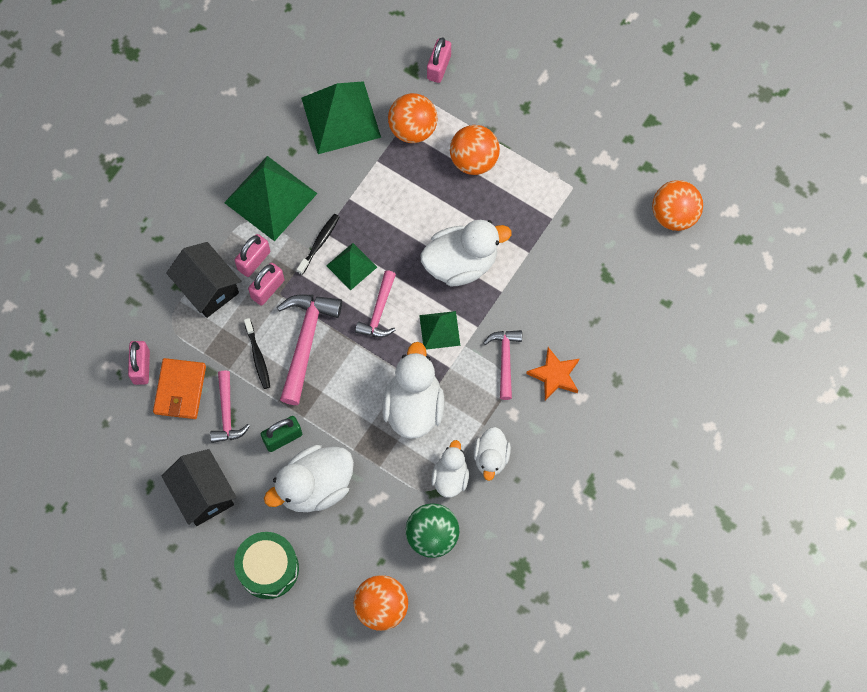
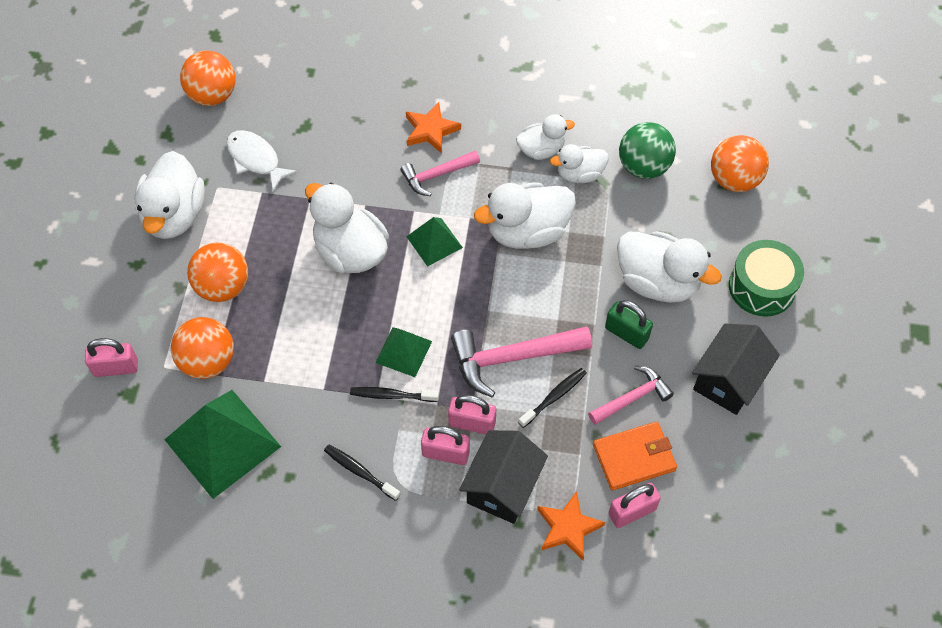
camera: 115 degrees left, 10 degrees down
(153, 317) = (568, 528): none -> orange star
(270, 198) = (360, 471): green pyramid -> black toothbrush
(379, 311) = (442, 304): pink hammer -> none
(559, 147) = (174, 215): none -> white duck
(588, 225) = (256, 159): none -> white fish

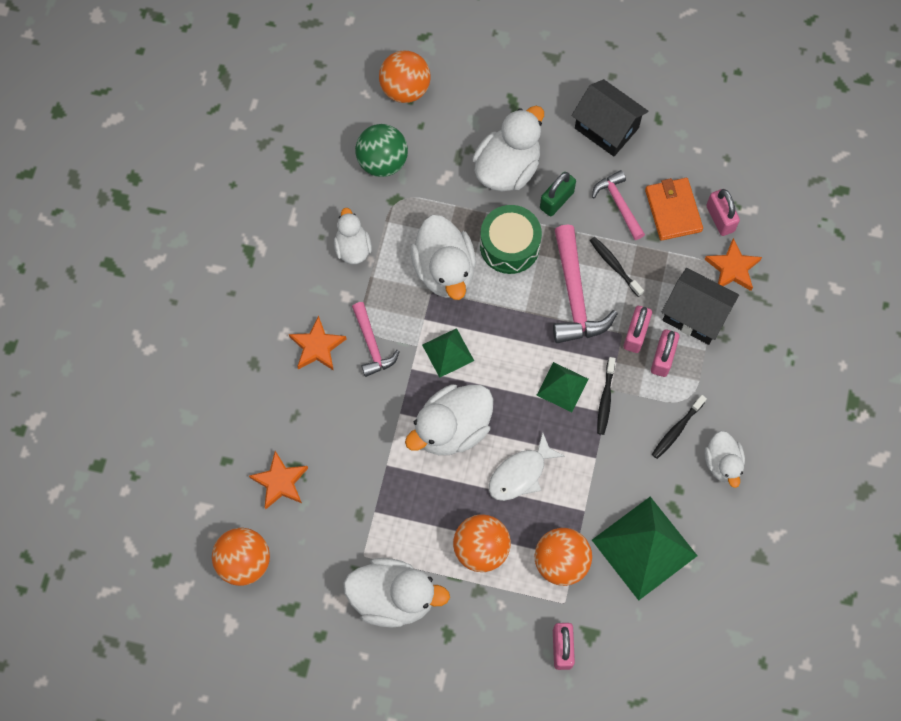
camera: 85 degrees left, 10 degrees up
(256, 159) = (333, 517): white fish -> white fish (520, 474)
(290, 114) = (280, 482): none -> orange star
(579, 174) = (385, 218): white duck -> white duck (722, 463)
(762, 287) = (519, 87): green drum -> green drum (509, 246)

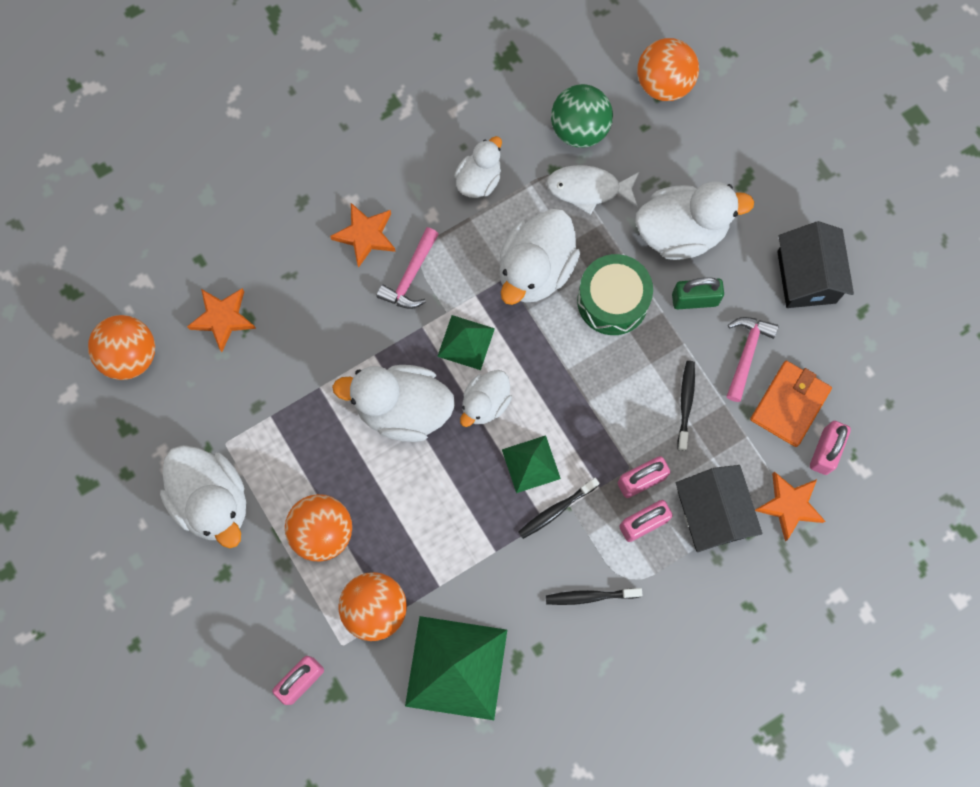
camera: 45 degrees right, 5 degrees up
(520, 474) = (419, 502): white fish -> white fish (588, 189)
(575, 295) = (623, 396): pink hammer -> none
(722, 463) = (599, 664): white duck -> white duck (485, 403)

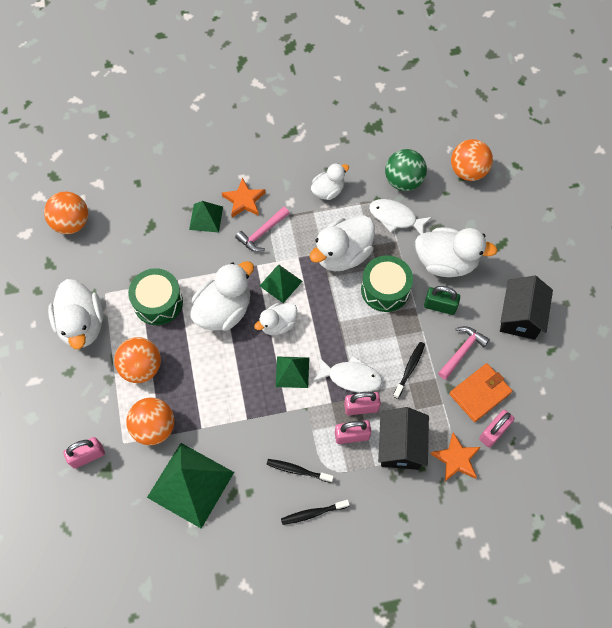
camera: 20 degrees right, 10 degrees down
(223, 318) = (136, 220): orange star -> none
(306, 430) = (158, 302): none -> green drum
(321, 280) = (206, 218): none -> green pyramid
(403, 409) = (224, 310): white duck -> white duck turned 105 degrees clockwise
(556, 510) = (297, 407): black toothbrush -> black toothbrush (313, 513)
(612, 443) = (351, 377): none -> white fish

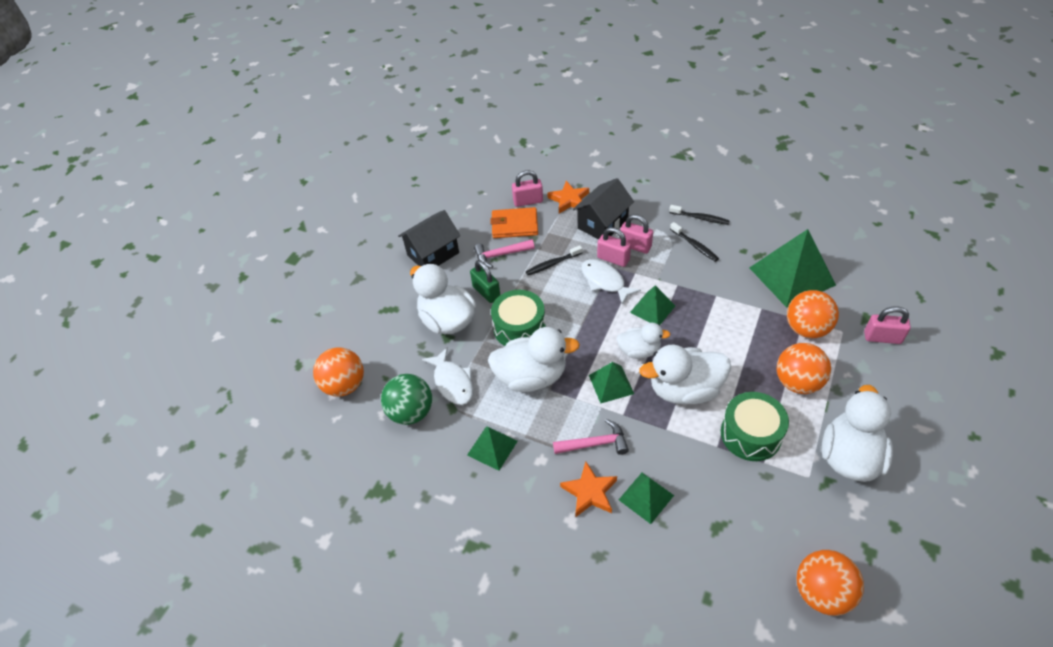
camera: 140 degrees left, 15 degrees down
(328, 191) = (492, 448): white duck -> green pyramid

